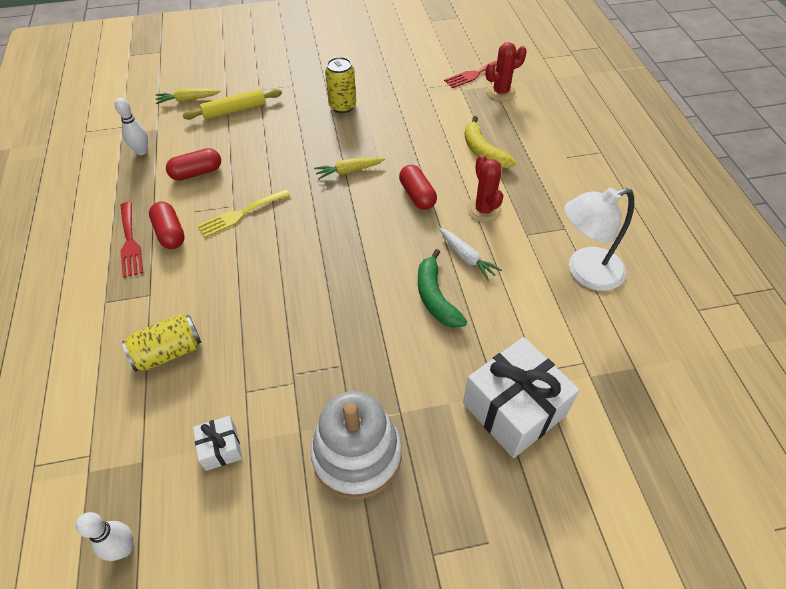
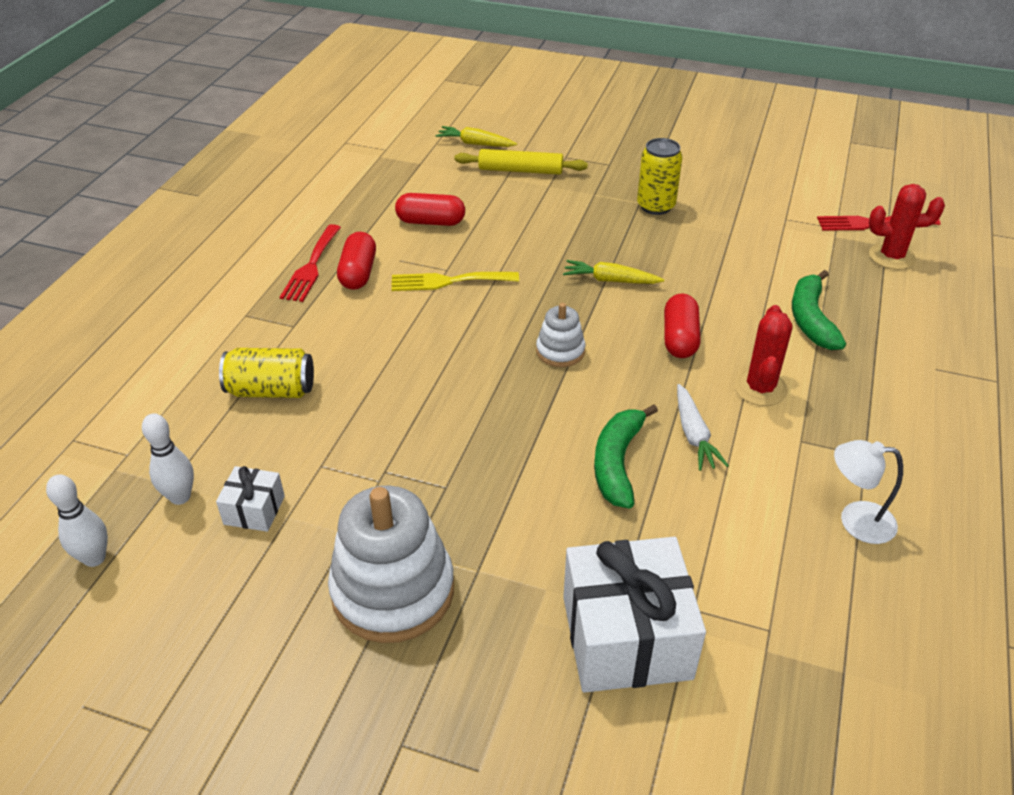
camera: 30 degrees right, 10 degrees down
(142, 151) = (388, 180): white bowling pin -> white bowling pin (180, 497)
(350, 235) = (560, 351): none -> white stacking toy
(483, 151) = (811, 319): yellow banana -> green banana
(585, 272) = (855, 521): white lamp -> white lamp, size x0.61

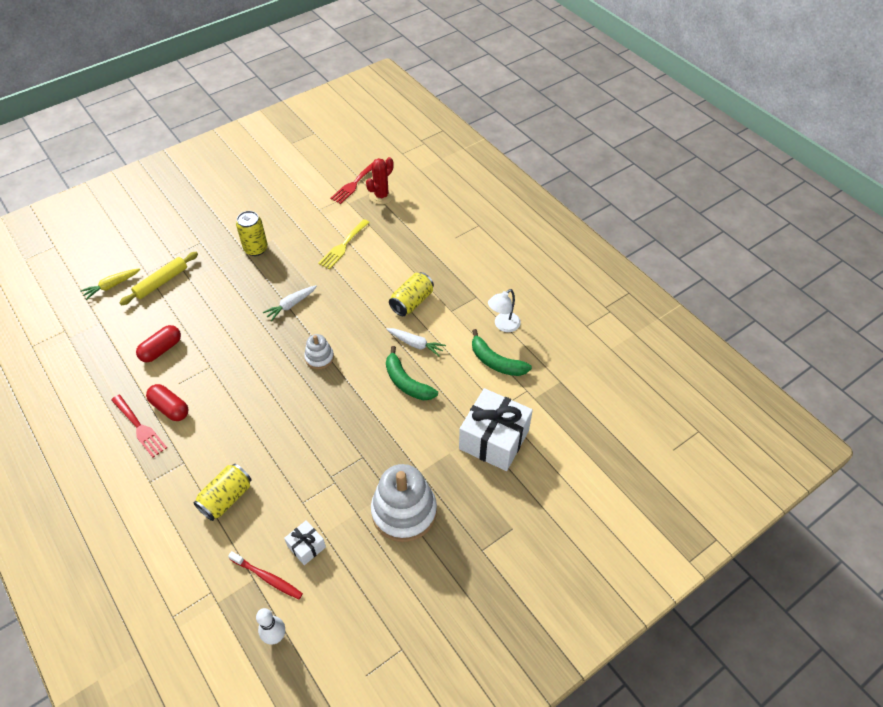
camera: 55 degrees left, 10 degrees up
(180, 497) = (267, 577): white bowling pin -> red toothbrush
(448, 281) = (221, 371): yellow fork -> yellow fork (343, 246)
(610, 280) = (291, 305): yellow carrot -> white carrot
(679, 338) = (355, 307): red capsule -> none
(760, 388) = (412, 302): red cactus -> yellow can
(811, 319) = (390, 253): green banana -> green banana (496, 362)

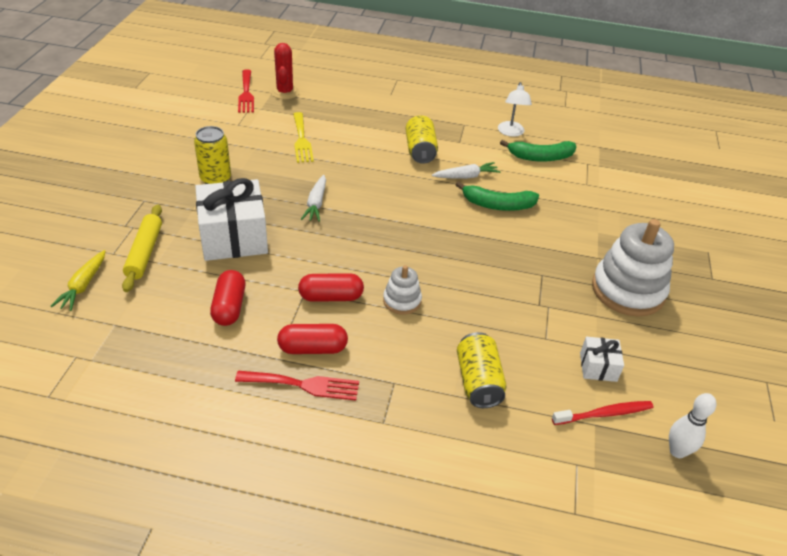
camera: 45 degrees left, 10 degrees down
(219, 380) = (331, 297): none -> red capsule
(319, 357) = (400, 227): white stacking toy -> white stacking toy (402, 301)
(494, 439) = (613, 205): white gift -> white gift (234, 237)

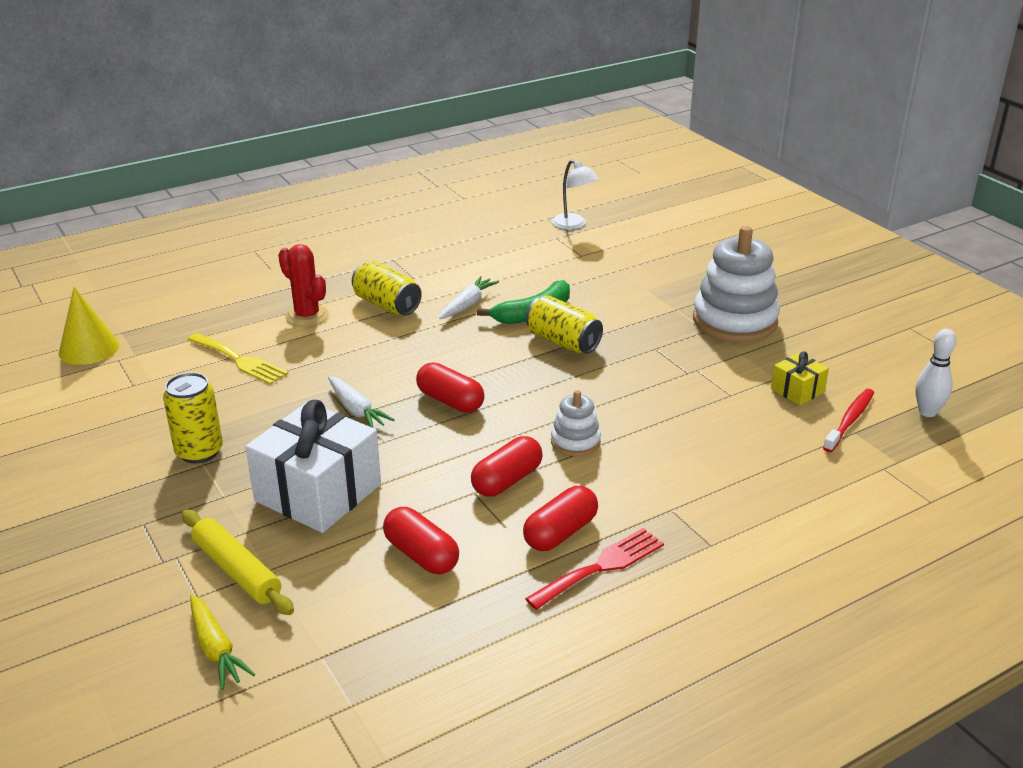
camera: 40 degrees left, 10 degrees down
(246, 93) = (89, 349): red fork -> yellow cone
(285, 92) = (138, 324): red cactus -> red cactus (307, 316)
(370, 230) = (450, 401): none -> red capsule
(478, 381) = (733, 461): yellow can -> yellow can (563, 342)
(511, 132) = (449, 245): white lamp -> white lamp (573, 225)
(540, 157) = (509, 253): green banana -> none
(598, 367) = (797, 390): white gift -> yellow gift

